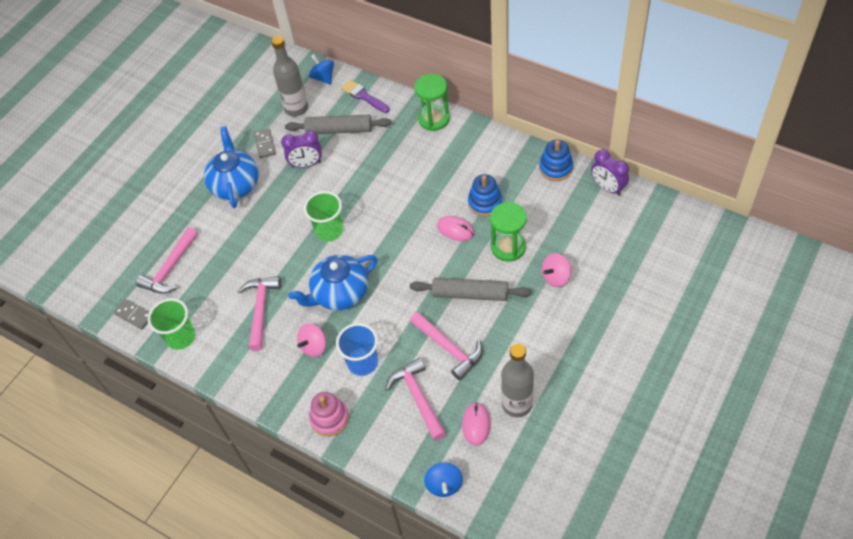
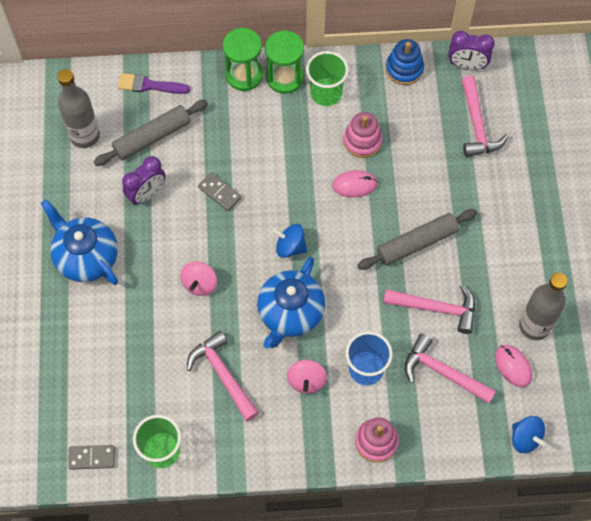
camera: 40 degrees left, 10 degrees up
(170, 268) = (90, 387): pink hammer -> pink hammer (477, 125)
(264, 144) = (82, 195): grey domino -> grey domino (219, 192)
(323, 78) = (87, 85): blue spinning top -> blue spinning top (290, 247)
(329, 230) = (228, 253): green cup -> green cup (326, 93)
(485, 202) = (362, 141): blue stacking toy -> pink stacking toy
(508, 247) = (418, 176): green hourglass -> green hourglass (285, 78)
(556, 277) = (483, 183): pink spinning top -> pink spinning top (200, 284)

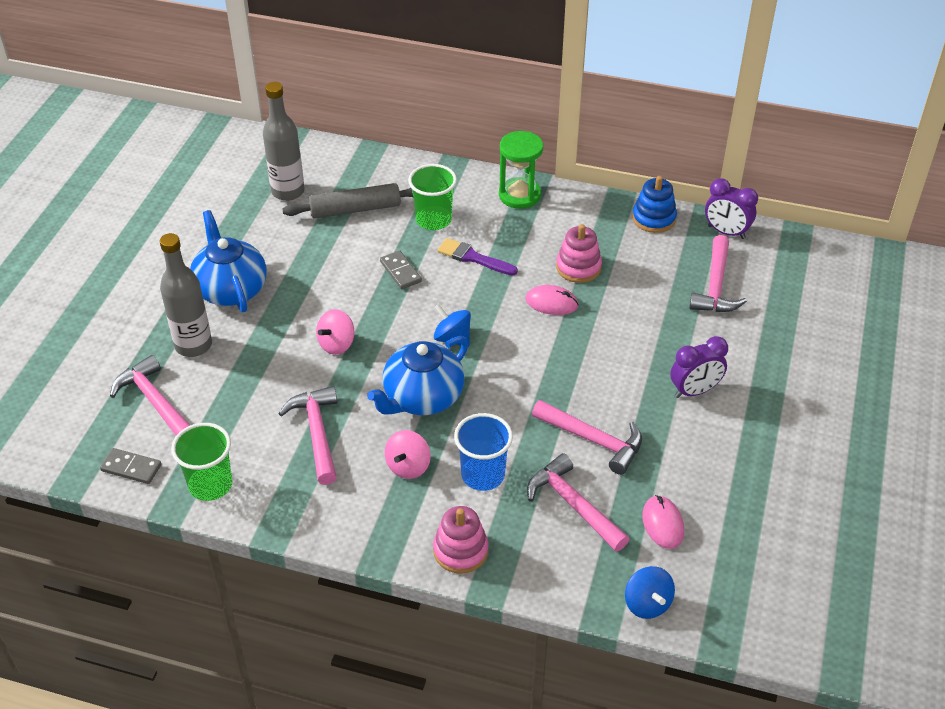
camera: 20 degrees right, 20 degrees down
(78, 389) = (155, 401): none -> pink hammer
(147, 194) = (323, 253): purple clock -> purple clock (694, 391)
(149, 85) = (375, 168): purple brush -> purple brush (473, 258)
(244, 75) = (478, 183): green hourglass -> none
(326, 93) = (557, 218): green cup -> green cup (433, 220)
(416, 243) = (598, 373): grey rolling pin -> none
(534, 326) = (706, 491): grey bottle -> grey bottle (193, 345)

